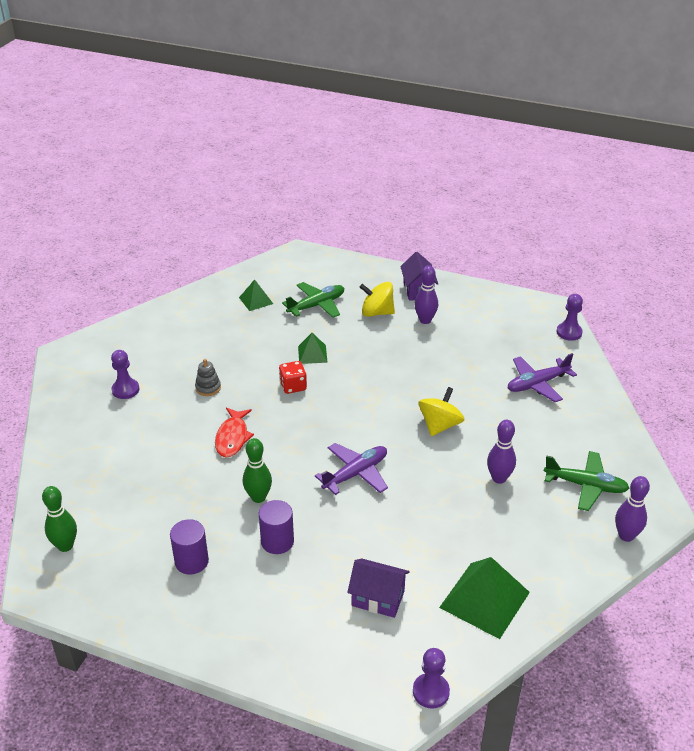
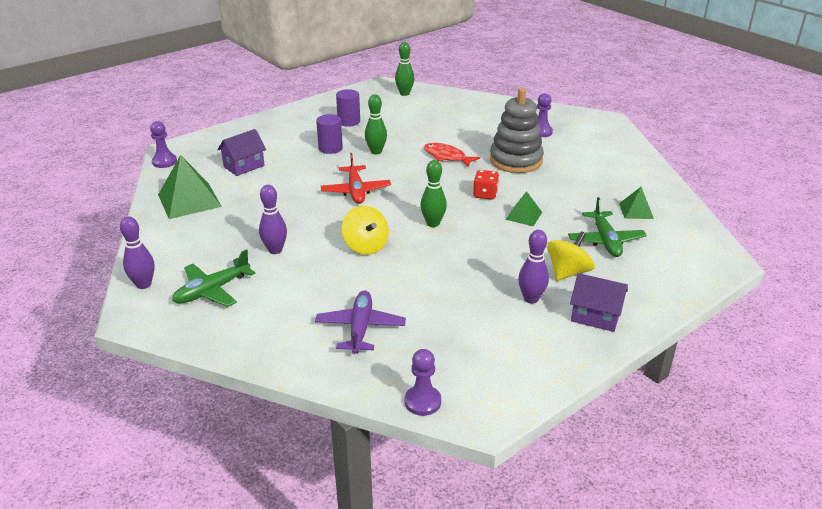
camera: 120 degrees right, 5 degrees down
(208, 388) = (516, 160): grey stacking toy -> grey stacking toy, size x2.35
(356, 474) = (356, 191): purple plane -> red plane
(370, 400) = (433, 223): none -> green bowling pin

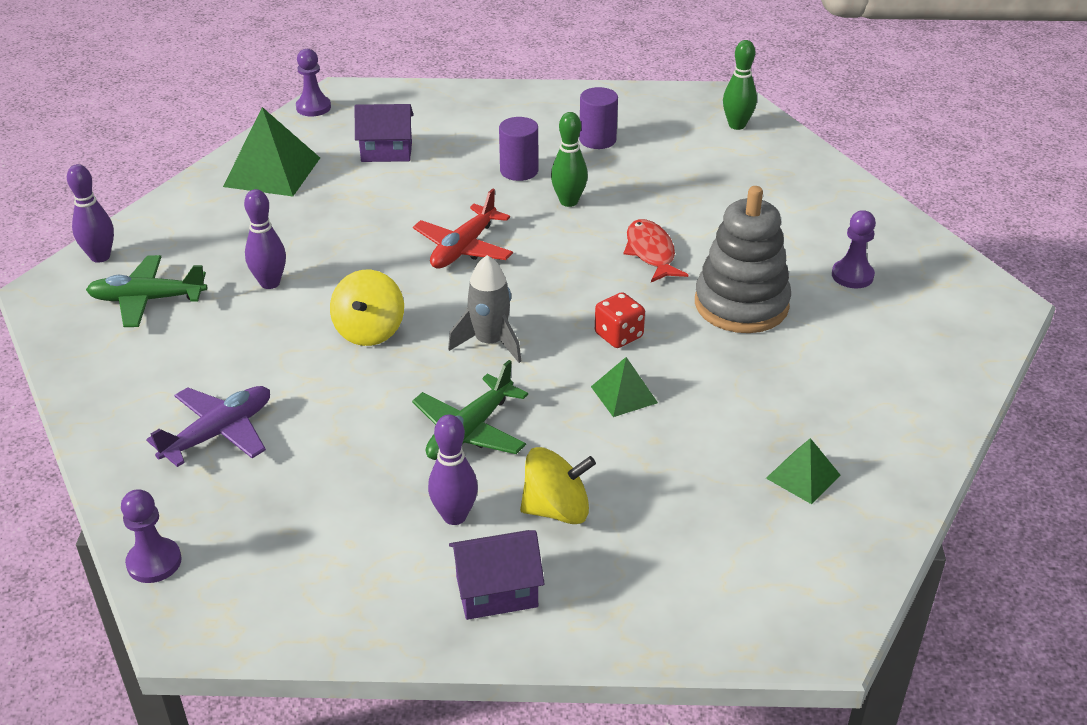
camera: 40 degrees right, 5 degrees up
(433, 223) = (490, 342): green bowling pin -> grey rocket
(595, 316) = (496, 592): purple house -> purple house turned 75 degrees counterclockwise
(605, 241) = (681, 496): green plane -> green plane (469, 431)

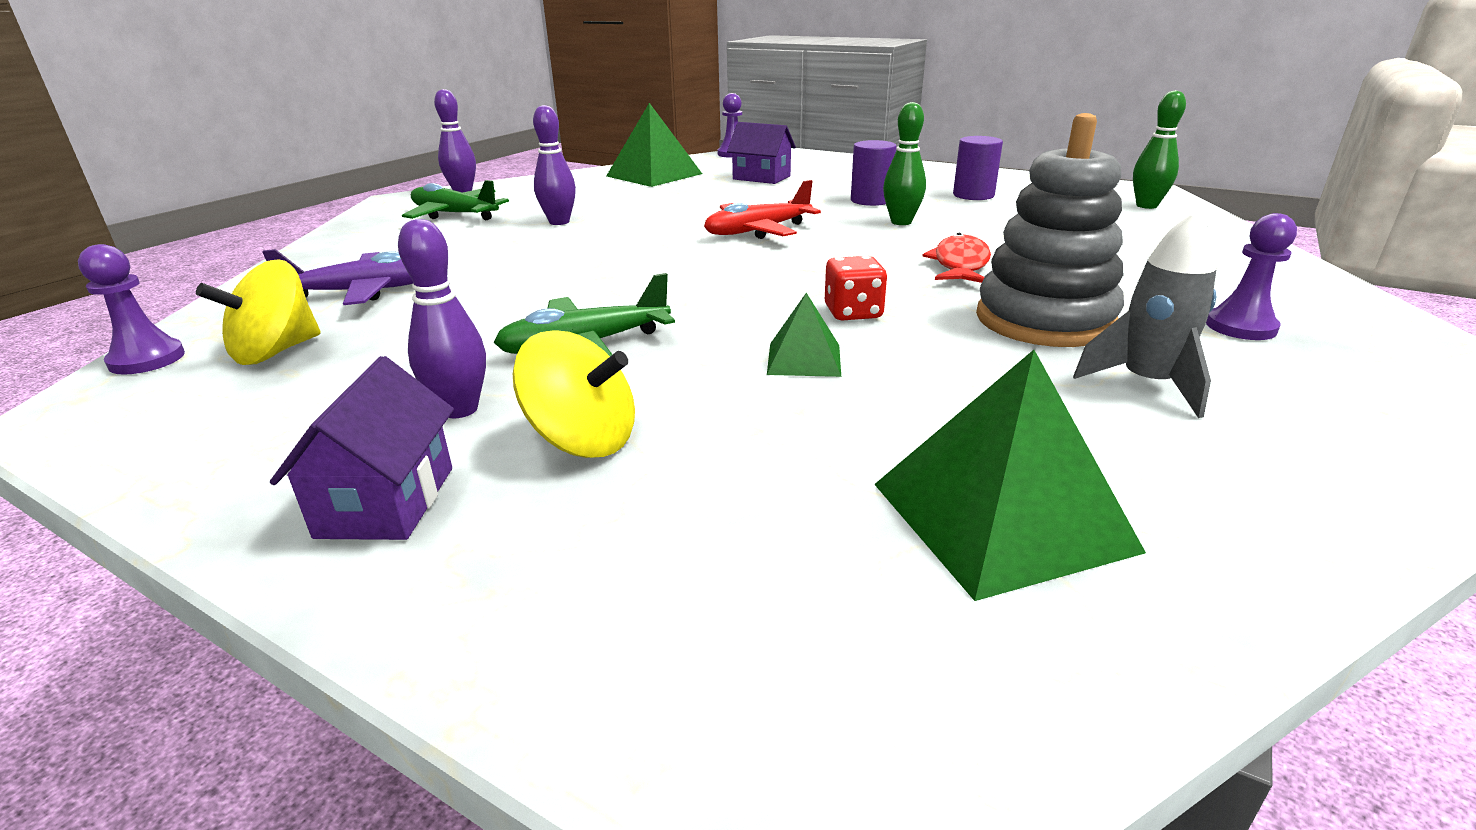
camera: 30 degrees right, 10 degrees down
(369, 331) = (596, 260): yellow spinning top -> yellow spinning top (276, 352)
(490, 342) = (700, 289): grey rocket -> grey rocket (1147, 384)
(496, 592) = (387, 501): purple house -> purple house turned 75 degrees clockwise
(803, 476) = (1001, 516): green pyramid -> green pyramid, size x1.84

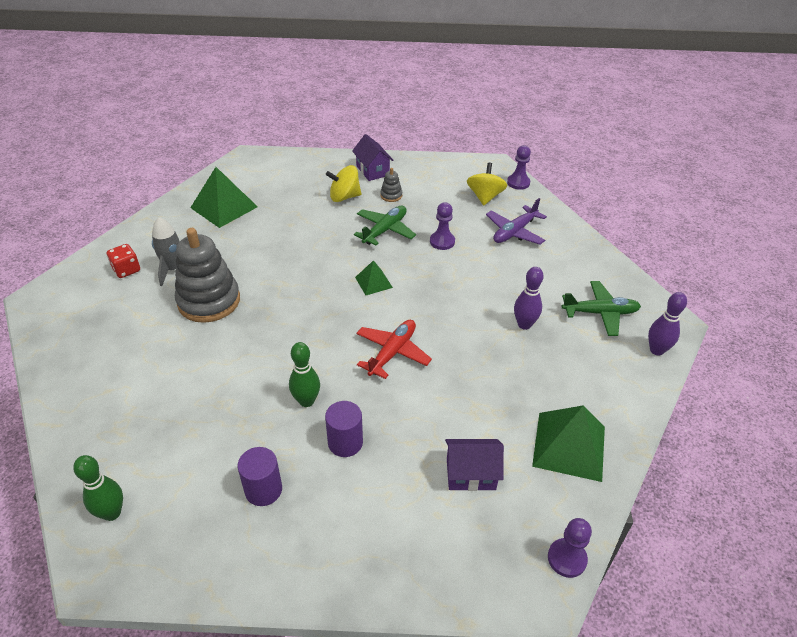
camera: 150 degrees right, 15 degrees up
(460, 409) = (391, 195): purple bowling pin -> grey stacking toy
(804, 359) = (300, 246): green pyramid -> green pyramid (373, 282)
(853, 313) = (294, 281): red dice -> red dice (126, 270)
(960, 264) = (254, 346): red fish -> none
(1240, 327) = (120, 322): purple pawn -> purple pawn (442, 241)

